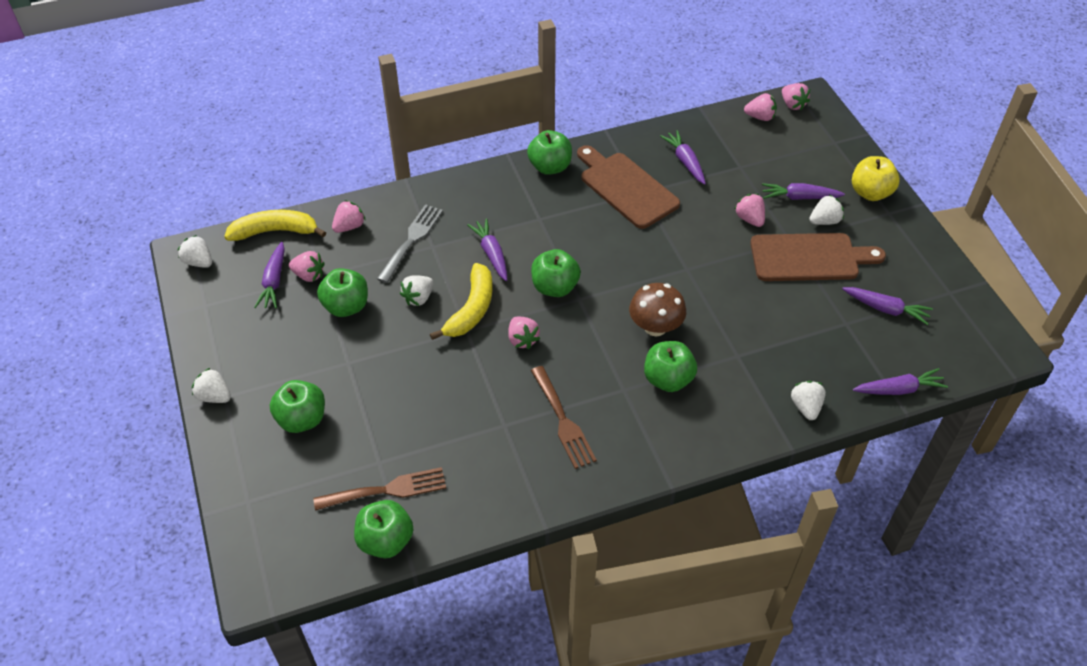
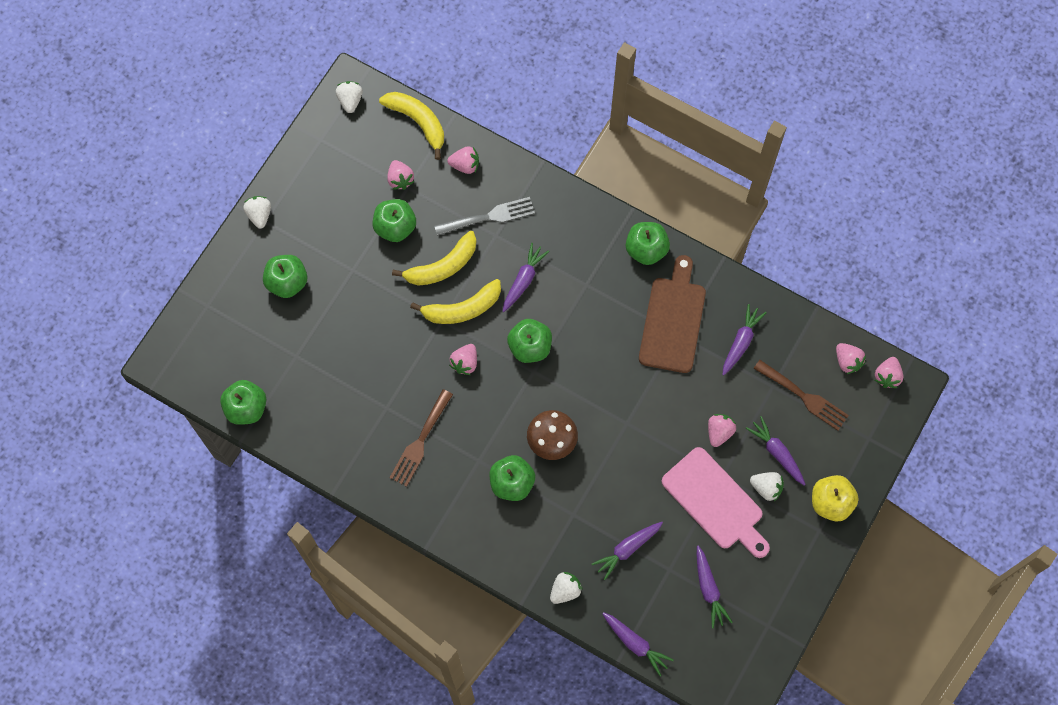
camera: 50 degrees right, 20 degrees up
(274, 281) = (376, 163): purple carrot -> purple carrot (627, 549)
(387, 490) = (280, 378): brown fork -> brown fork (804, 397)
(418, 298) = (442, 266): white strawberry -> yellow banana
(809, 258) = (715, 502): brown cutting board -> pink cutting board

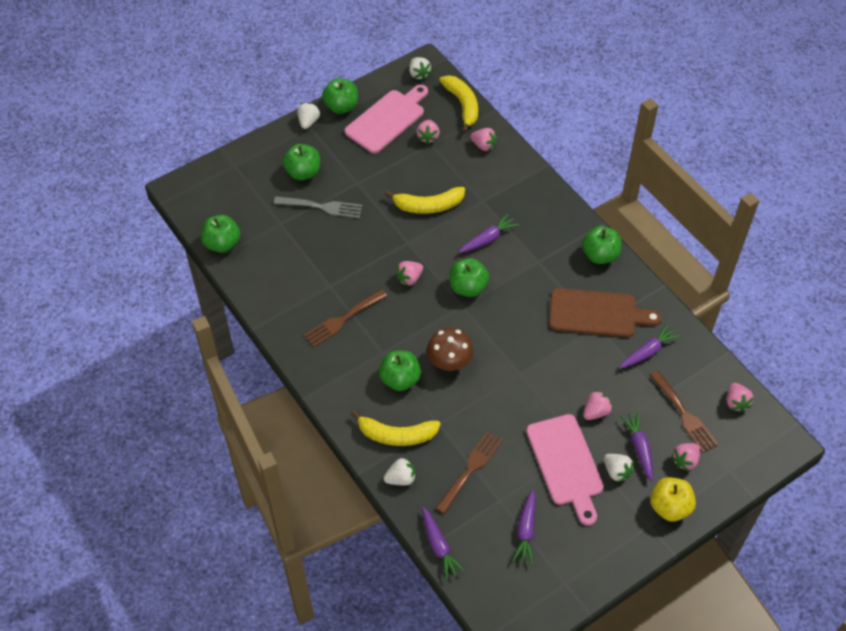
camera: 25 degrees right, 15 degrees down
(345, 175) = (387, 119): none -> pink cutting board
(350, 100) = (419, 74): white strawberry -> white strawberry turned 135 degrees clockwise
(395, 227) = (406, 167): green apple -> green apple (341, 106)
(462, 309) = (428, 240): yellow banana -> yellow banana (396, 435)
(489, 217) = (484, 186): grey fork -> grey fork (322, 207)
(627, 549) = (470, 469): purple carrot -> brown fork
(673, 320) = (597, 313): brown cutting board -> brown cutting board turned 60 degrees clockwise
(887, 376) = (767, 428): pink strawberry -> pink strawberry (685, 460)

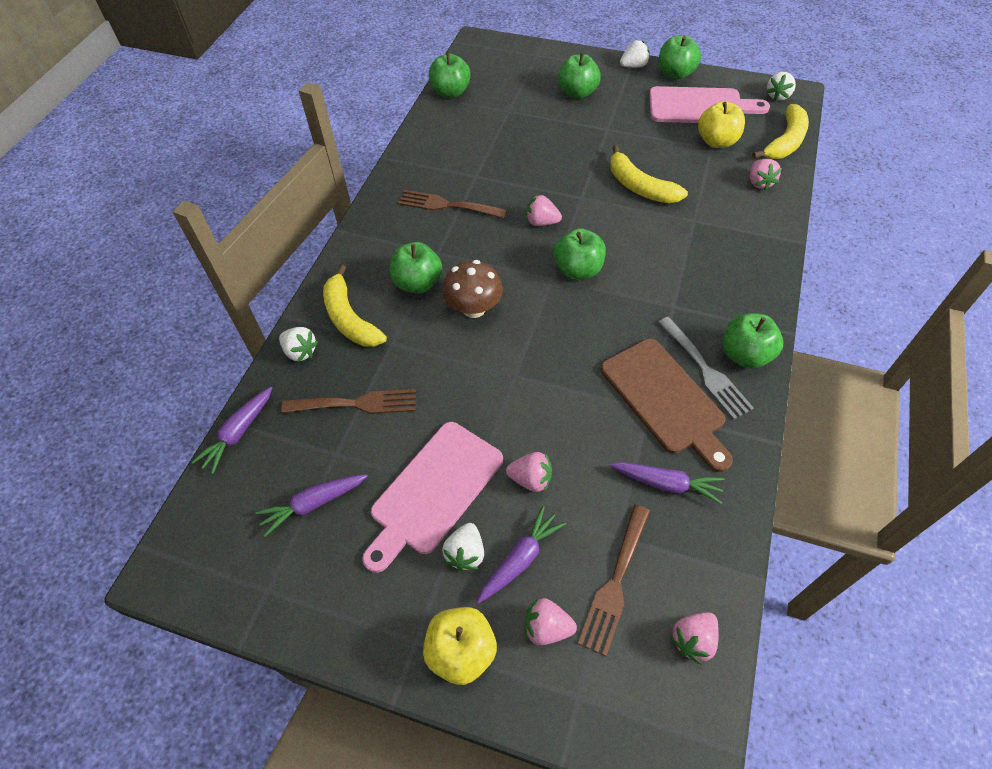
camera: 55 degrees right, 0 degrees up
(322, 207) = (555, 124): grey fork -> grey fork (705, 370)
(428, 137) = (717, 141): pink strawberry -> yellow apple
(488, 239) = (653, 251): purple carrot -> none

